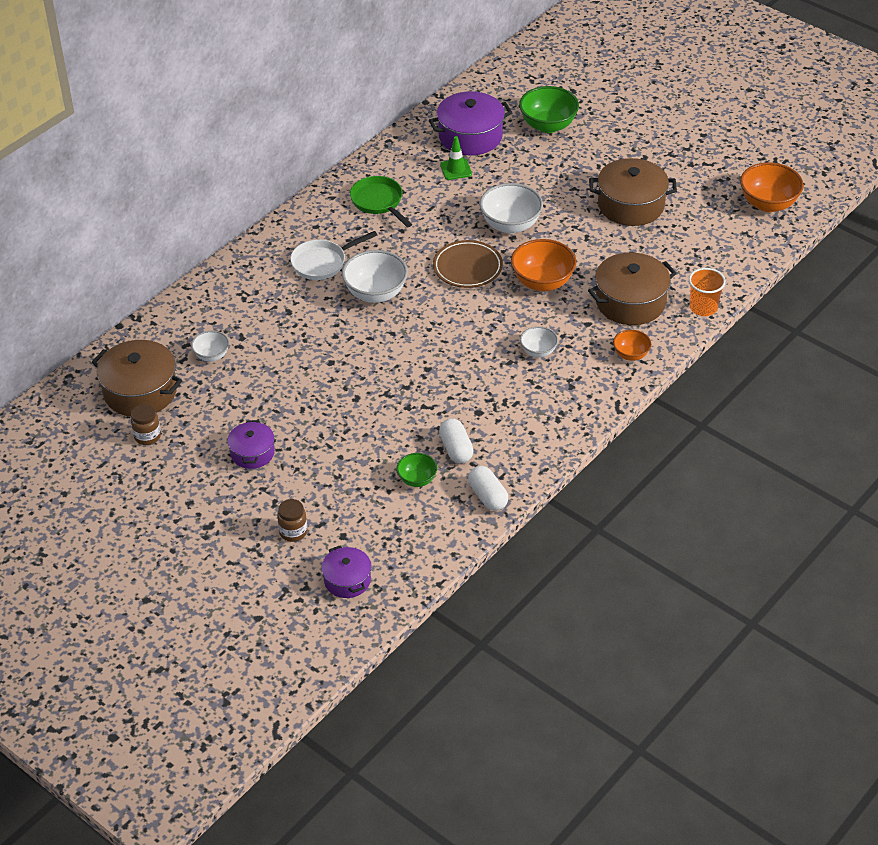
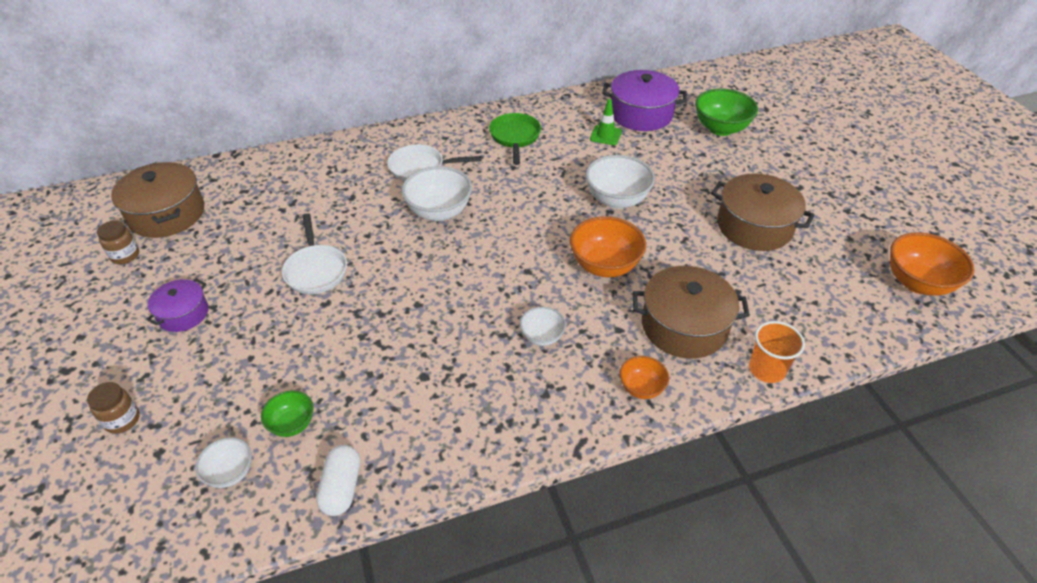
camera: 30 degrees right, 0 degrees up
(211, 355) = (252, 208): white bowl -> white bowl (230, 473)
(322, 379) = (316, 270): none -> white pan
(347, 580) = (104, 513): purple pot -> none
(456, 449) = (363, 408): white capsule -> none
(467, 267) = (543, 222): brown plate -> none

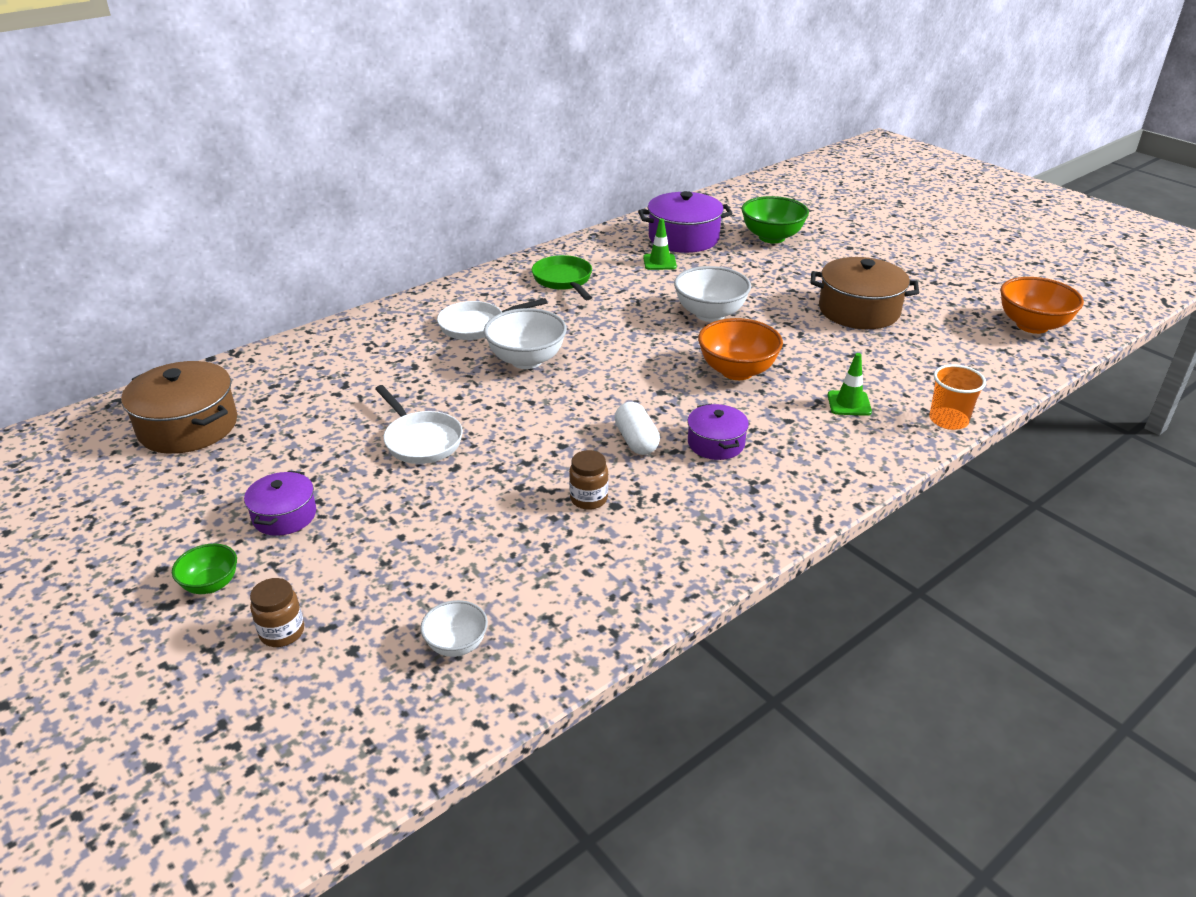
camera: 20 degrees left, 10 degrees down
(125, 255) = (162, 477): brown jar -> brown jar (588, 499)
(292, 424) = (497, 583): green bowl -> green bowl (211, 584)
(341, 487) = (595, 623): white capsule -> white capsule (636, 441)
(542, 337) = (716, 443): white bowl -> purple pot
(641, 388) = (843, 462): orange bowl -> none
(684, 326) = (849, 403): brown pot -> green traffic cone

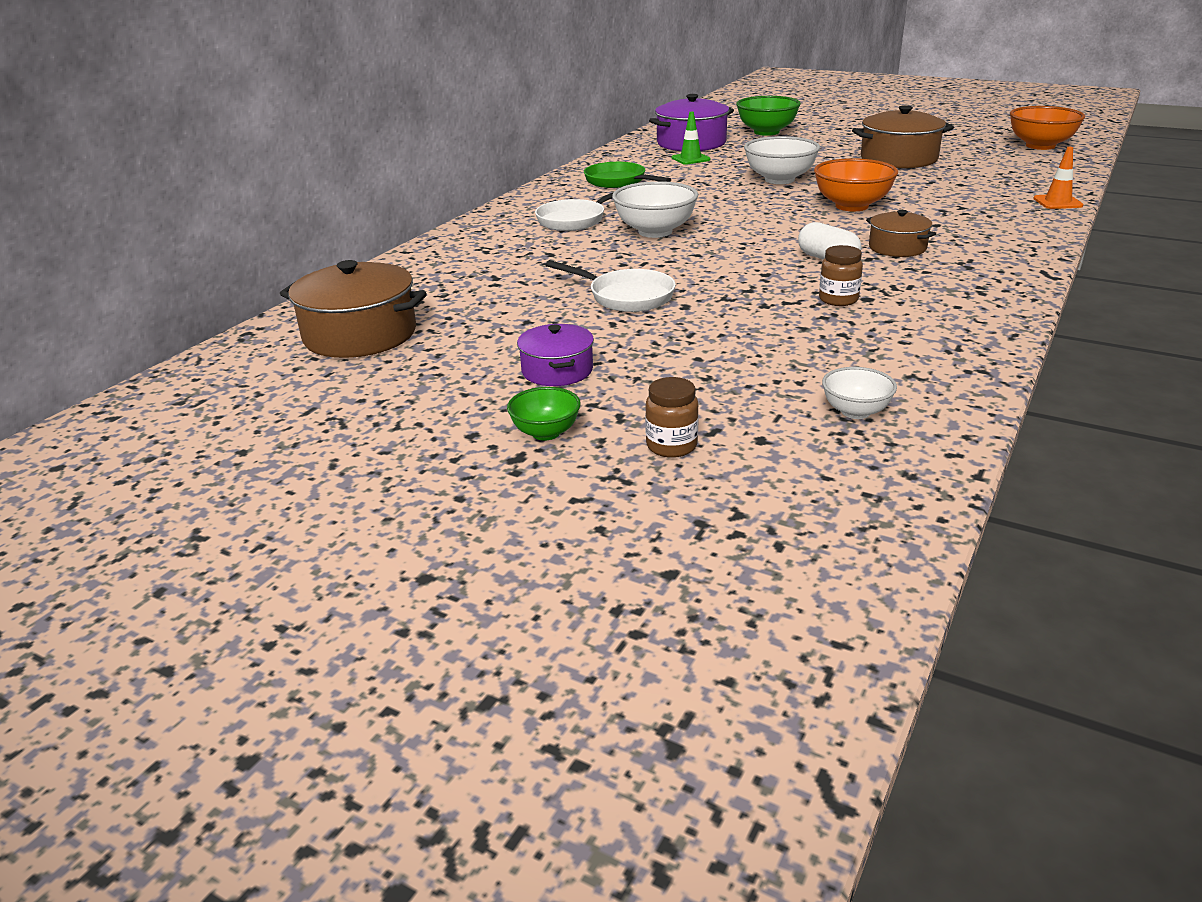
camera: 20 degrees left, 5 degrees down
(716, 443) = (897, 248): purple pot -> brown pot
(849, 403) = (969, 207): green traffic cone -> none
(948, 420) = (1057, 202): orange cup -> orange traffic cone

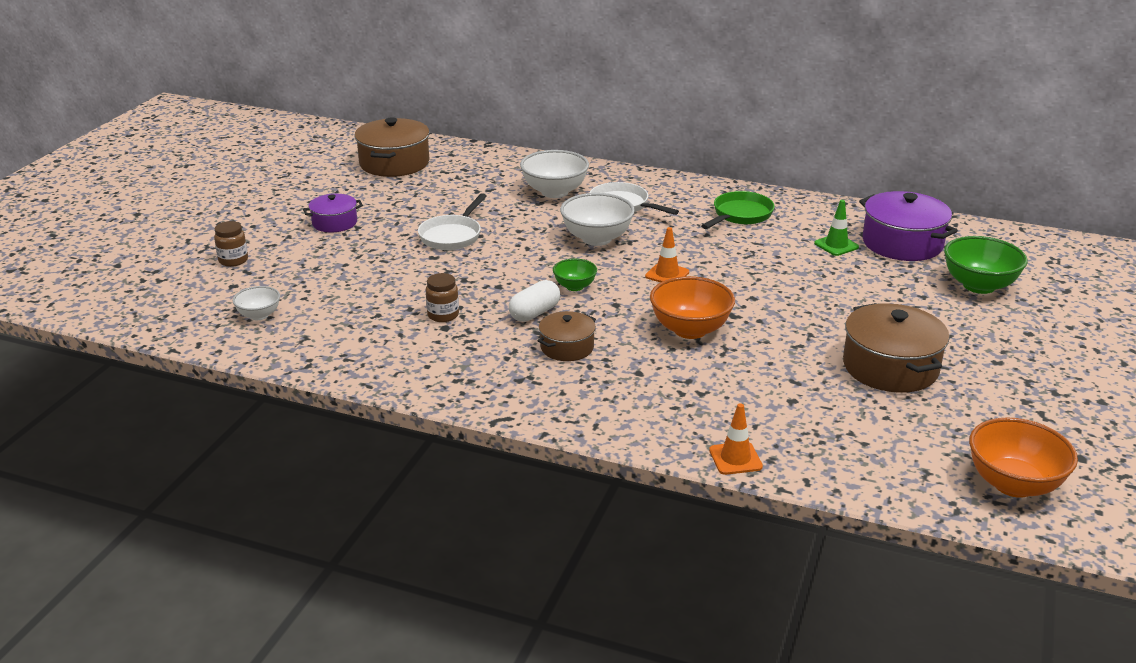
camera: 80 degrees right, 0 degrees up
(546, 433) = (258, 226): green bowl -> green bowl (574, 286)
(741, 209) = (667, 274): none -> orange traffic cone
(779, 180) = (773, 293): white bowl -> white bowl (554, 192)

